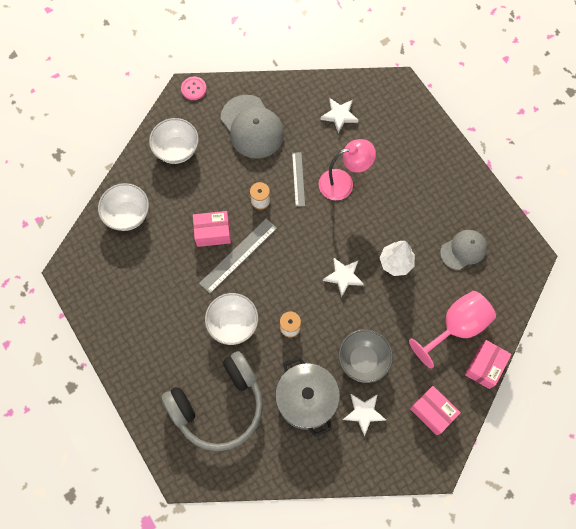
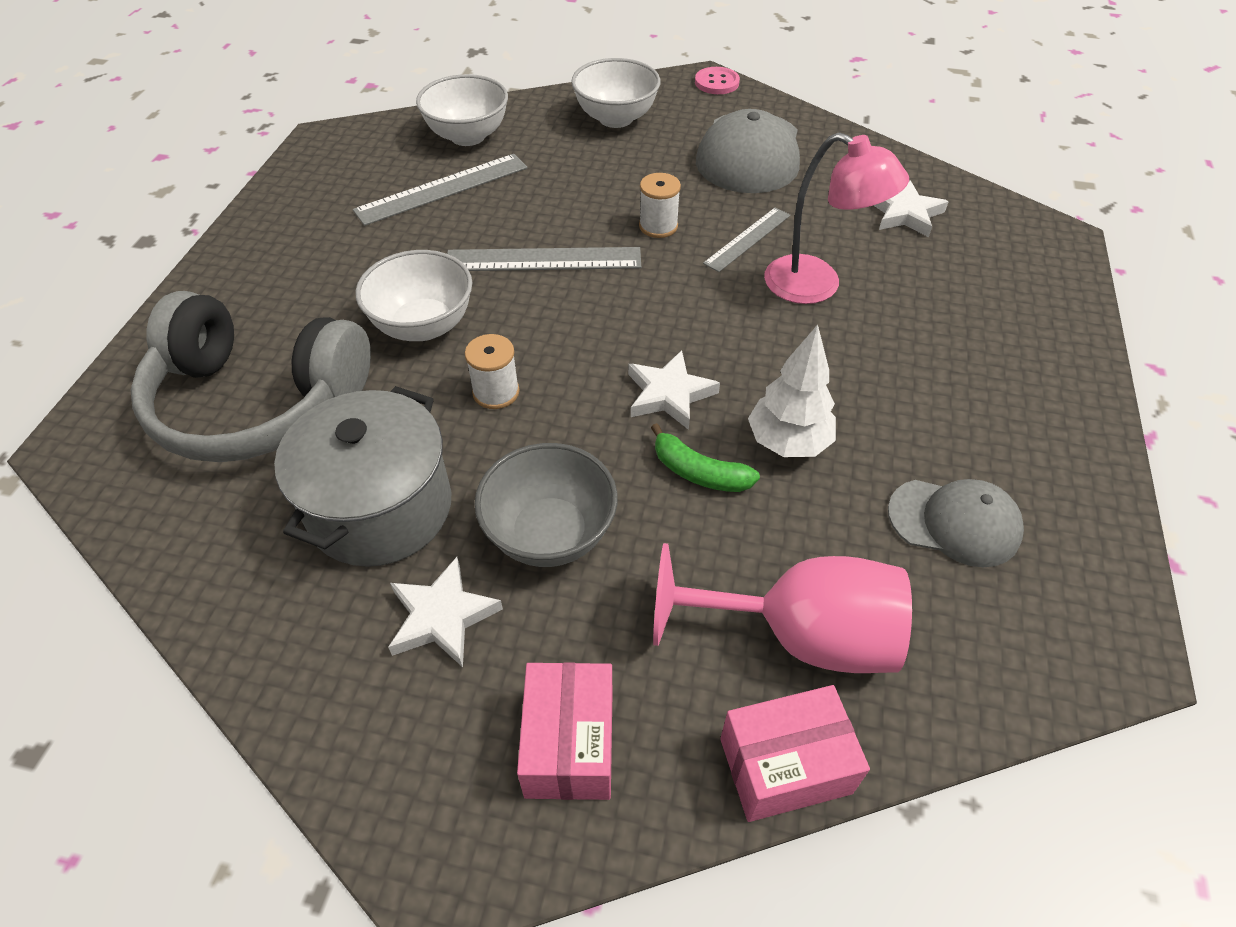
camera: 45 degrees right, 20 degrees down
(155, 254) = (442, 189): none -> grey ruler
(213, 233) = (544, 216): pink box -> none
(381, 298) = (699, 472): none -> green banana

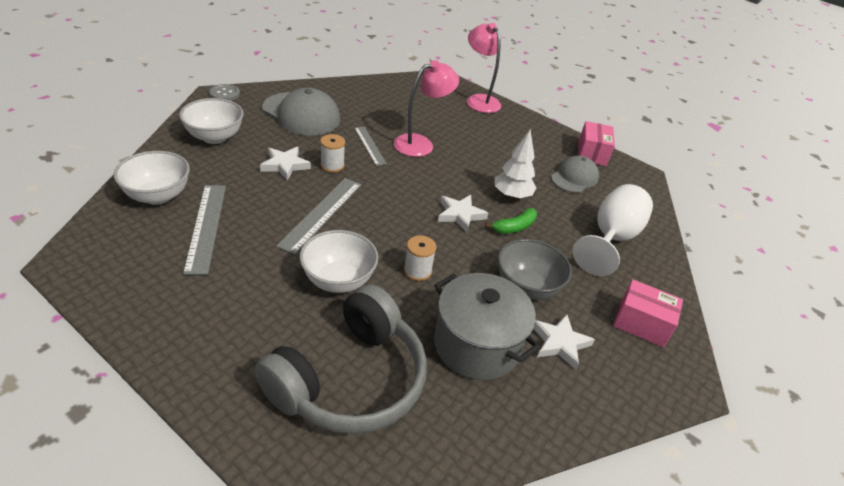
camera: 70 degrees left, 10 degrees down
(717, 82) = (224, 94): pink button -> grey button
(785, 765) = (666, 268): pink box -> pink box (592, 153)
(798, 635) = (611, 239): pink goblet -> white goblet
(905, 214) = (393, 100): white star -> white star (285, 165)
(1055, 305) = (479, 100): none -> pink lamp

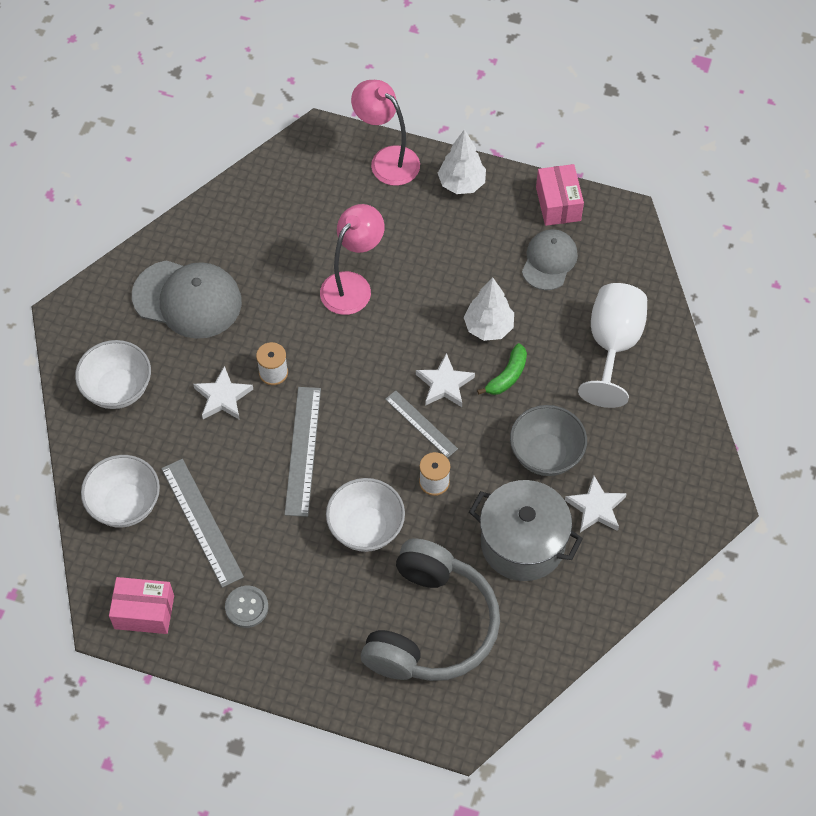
camera: 15 degrees left, 20 degrees up
(224, 94) = (74, 306): grey button -> grey button (246, 607)
(369, 145) = (296, 318): grey ruler -> grey ruler (421, 424)
(525, 124) = (461, 184): none -> white tree
(641, 323) = (666, 450): pink box -> pink box (144, 612)

